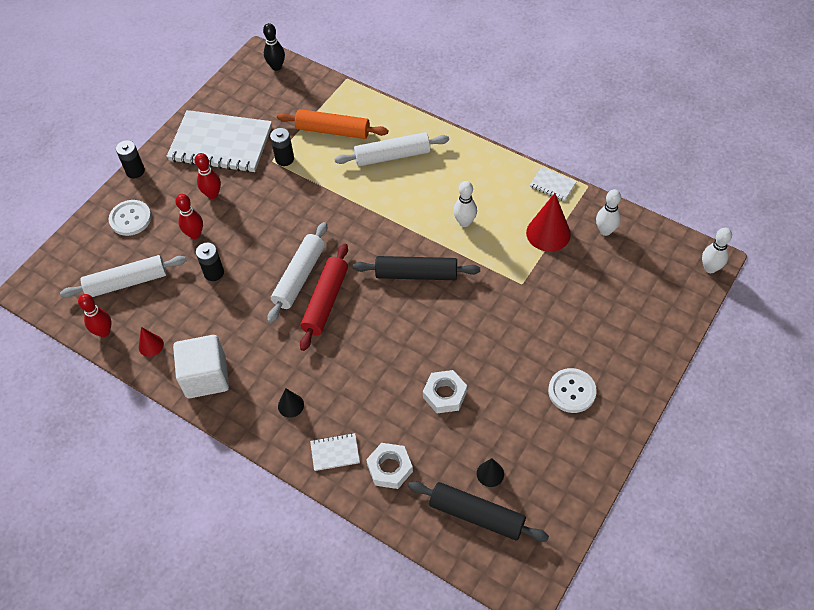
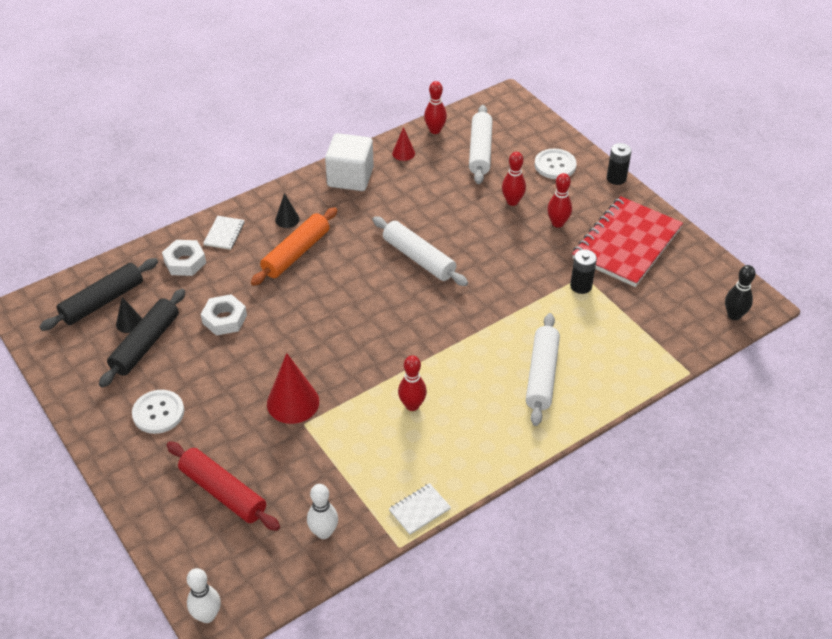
camera: 110 degrees right, 10 degrees down
(214, 273) = (458, 204): black battery -> none
(221, 143) = (627, 244): white notebook -> red notebook
(325, 301) = (379, 268): red rolling pin -> red rolling pin (223, 492)
(333, 131) = (605, 336): orange rolling pin -> orange rolling pin (296, 253)
(416, 274) = (369, 343): black rolling pin -> black rolling pin (145, 344)
(464, 222) = (412, 405): white bowling pin -> red bowling pin
(548, 233) = (353, 475): red cone -> red cone (293, 402)

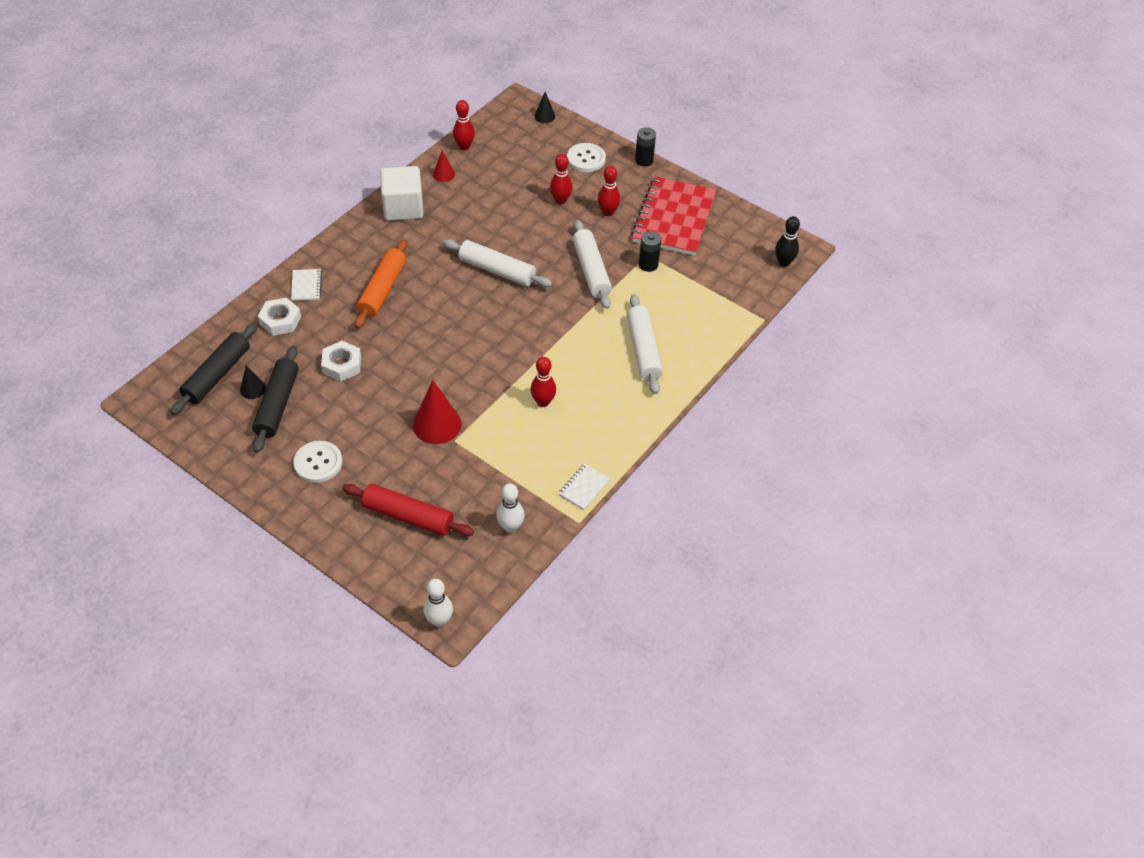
camera: 20 degrees left, 5 degrees up
(287, 219) = (360, 260): black cone -> black cone (544, 116)
(480, 151) = (514, 158): white rolling pin -> white rolling pin (591, 270)

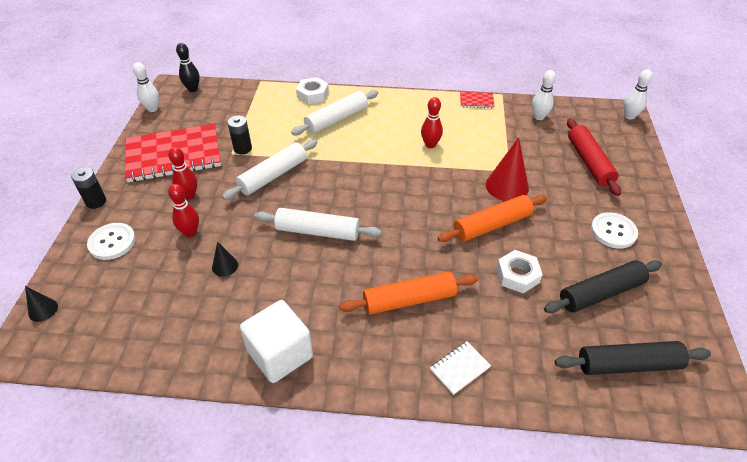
camera: 120 degrees left, 5 degrees down
(252, 389) = (608, 323): black cone -> black cone (225, 266)
(280, 320) = (520, 359): white nut -> white nut (312, 94)
(403, 382) = (492, 225): none -> orange rolling pin
(443, 174) = (200, 348): red cone -> none
(464, 147) = (137, 356): red bowling pin -> none
(497, 270) = (317, 231): white rolling pin -> white rolling pin turned 75 degrees counterclockwise
(584, 488) = (476, 101): white notebook -> red notebook
(765, 224) = (152, 109): none -> white bowling pin

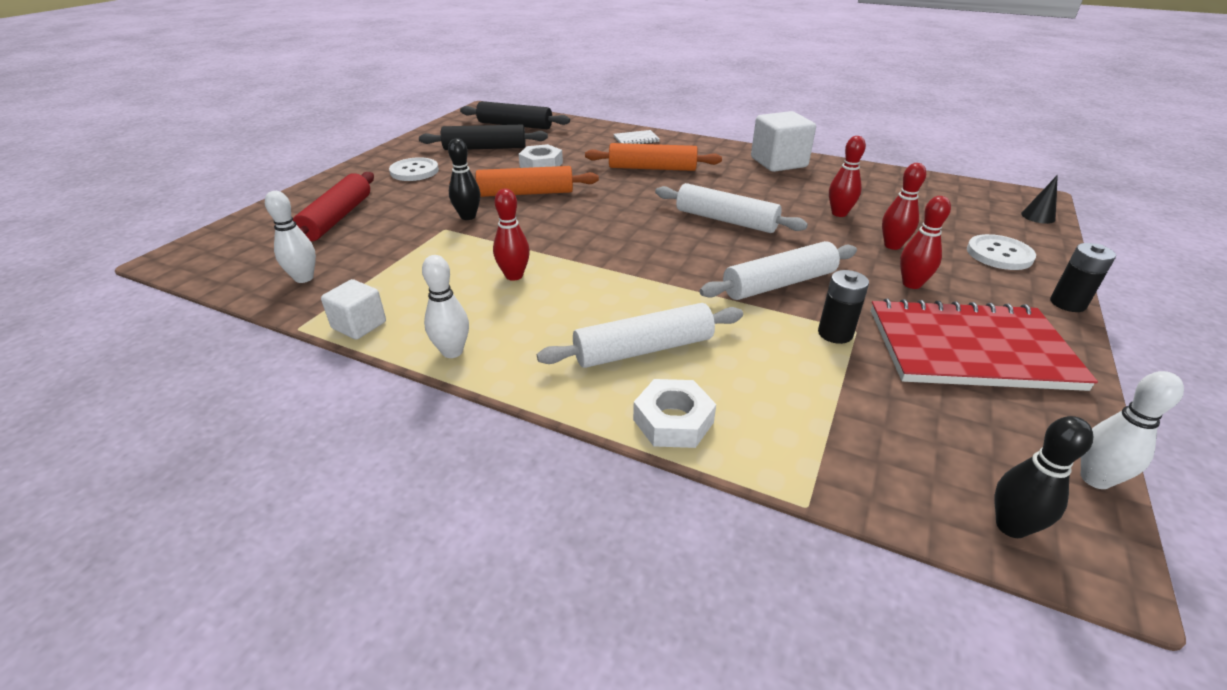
camera: 160 degrees left, 10 degrees down
(225, 266) = (839, 213): black cone -> red bowling pin
(476, 101) = (359, 325): red notebook -> white cube
(507, 186) = (468, 216): red cone -> black bowling pin
(629, 116) = (182, 252): white bowling pin -> white bowling pin (452, 351)

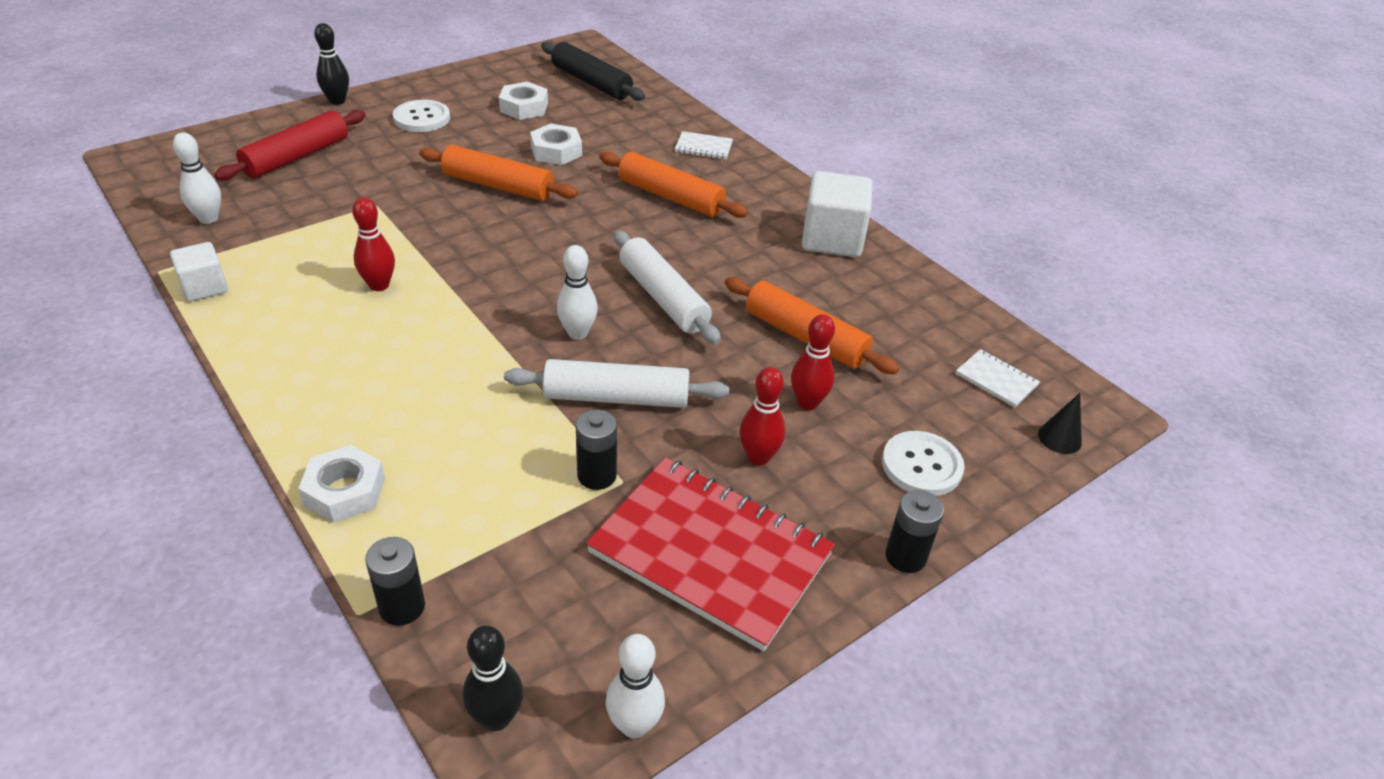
camera: 25 degrees right, 5 degrees up
(452, 351) = (247, 345): white bowling pin -> white bowling pin (577, 333)
(468, 216) = (412, 197): black bowling pin -> black bowling pin (337, 101)
(485, 148) = (524, 107): black rolling pin -> white nut
(643, 349) = (401, 412): white rolling pin -> none
(832, 483) = (402, 607): none -> black battery
(839, 213) = (805, 337): red bowling pin -> orange rolling pin
(966, 200) = (996, 380): none -> white notebook

